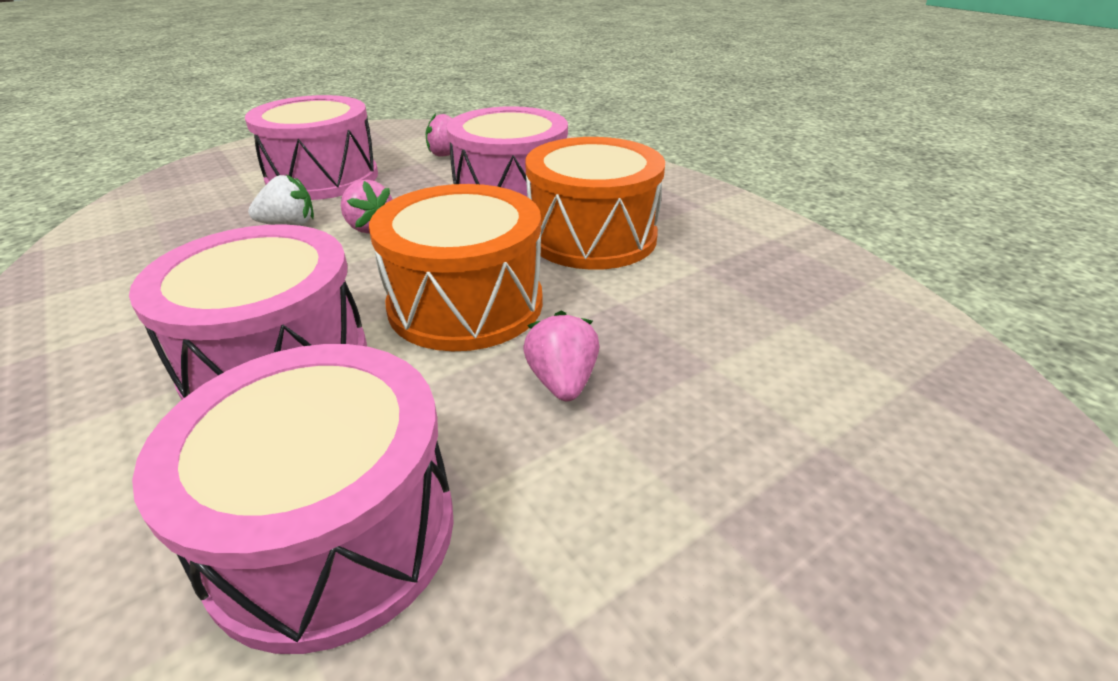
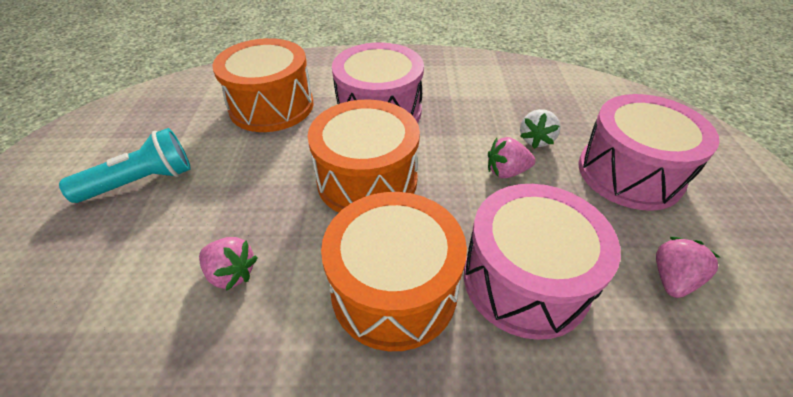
camera: 125 degrees right, 10 degrees up
(333, 532) = (271, 106): pink drum -> orange drum
(562, 382) = (267, 185): pink strawberry -> pink strawberry (231, 273)
(733, 553) = (141, 182): none -> turquoise flashlight

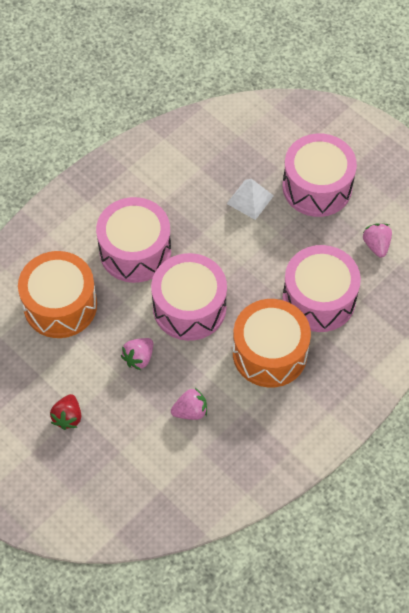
camera: 45 degrees left, 15 degrees up
(141, 182) = (68, 417): turquoise flashlight -> red strawberry
(367, 180) = (189, 307): orange drum -> pink drum
(506, 172) = (255, 239): pink strawberry -> pink strawberry (139, 358)
(536, 140) = (250, 199): white strawberry -> white pyramid

